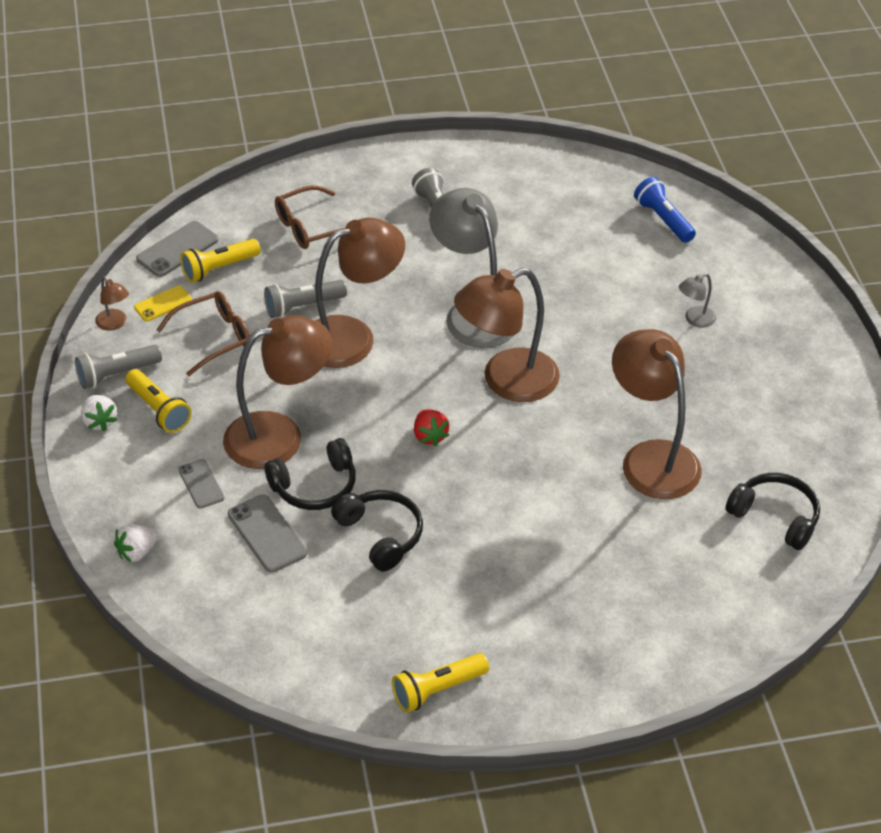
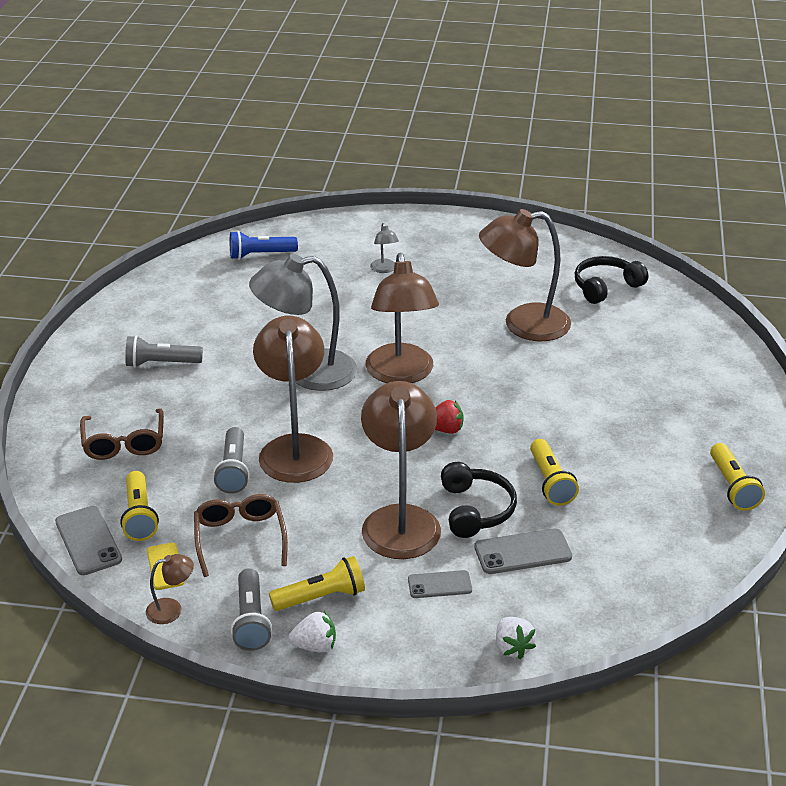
camera: 70 degrees left, 10 degrees down
(380, 535) = (551, 482): black headphones -> yellow flashlight

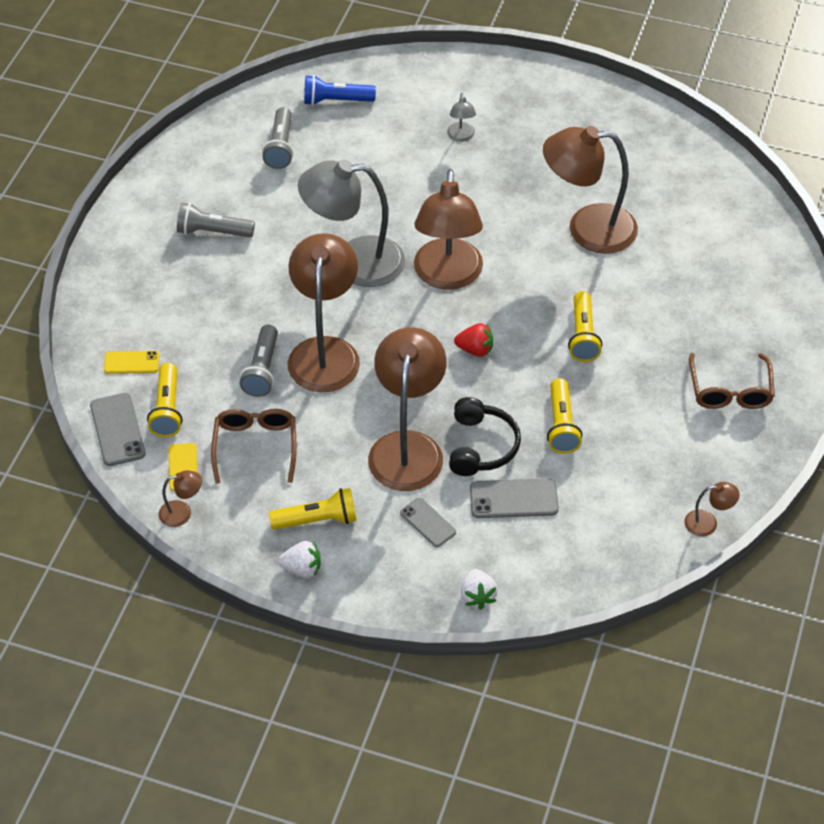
camera: 10 degrees right, 15 degrees up
(95, 480) = (131, 362): none -> yellow phone
(124, 443) = (164, 324): brown glasses -> brown glasses (730, 391)
(251, 620) = (251, 535): grey flashlight -> grey flashlight (280, 147)
(439, 585) = (428, 522): grey phone -> grey phone turned 45 degrees clockwise
(606, 287) = (689, 190): black headphones -> none
(726, 549) = (708, 523): none -> brown lamp
(733, 487) = (738, 455): yellow flashlight -> yellow flashlight (583, 336)

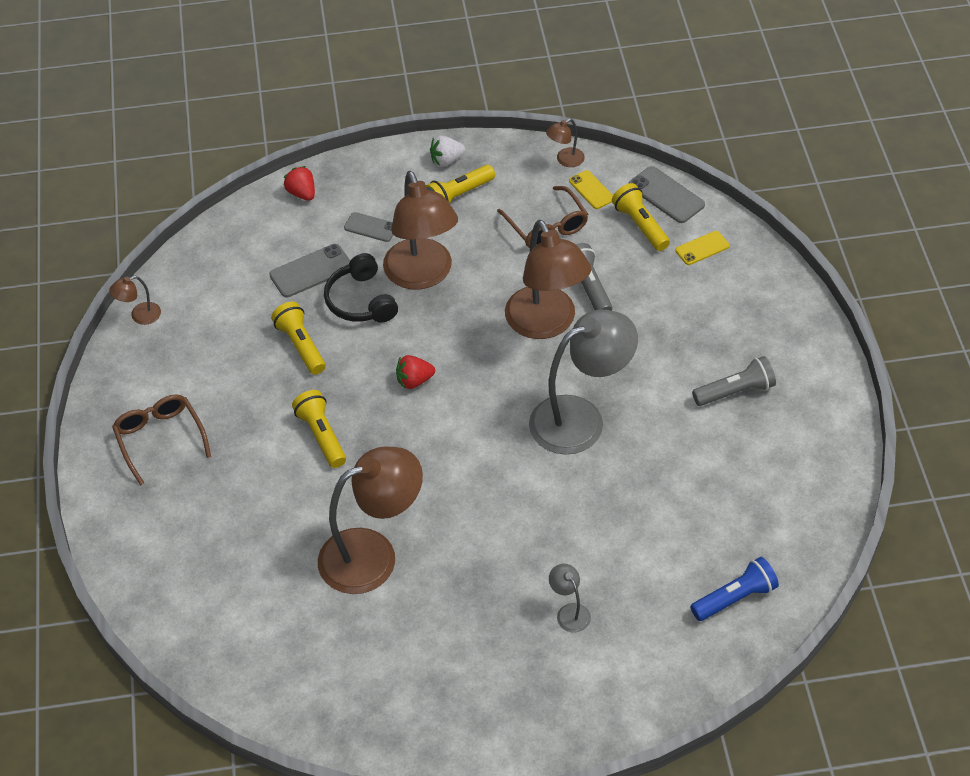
camera: 155 degrees right, 0 degrees up
(280, 147) = (747, 513): grey flashlight -> none
(447, 276) = (483, 441): brown lamp -> none
(477, 596) = (302, 193): white strawberry -> red strawberry

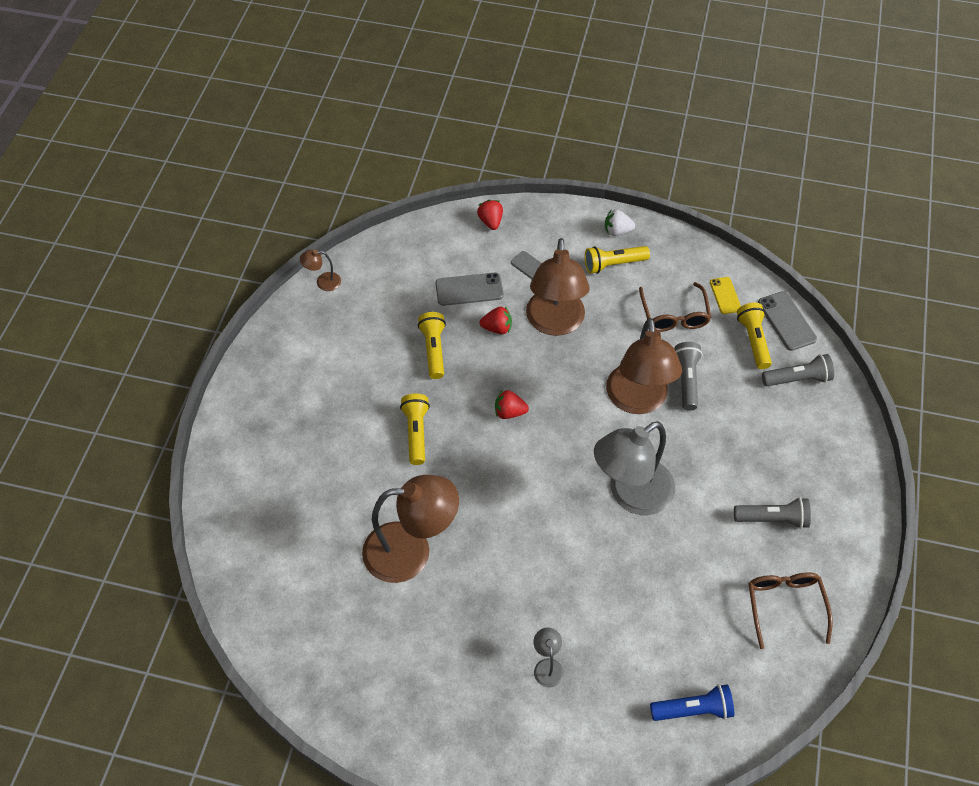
camera: 20 degrees right, 5 degrees up
(160, 438) = (292, 390): brown glasses -> brown glasses (785, 605)
(361, 301) = (497, 328): black headphones -> red strawberry
(565, 160) = (714, 262): brown lamp -> none
(580, 418) = (631, 495): grey lamp -> grey lamp turned 150 degrees clockwise
(702, 248) = (798, 379): yellow phone -> grey flashlight

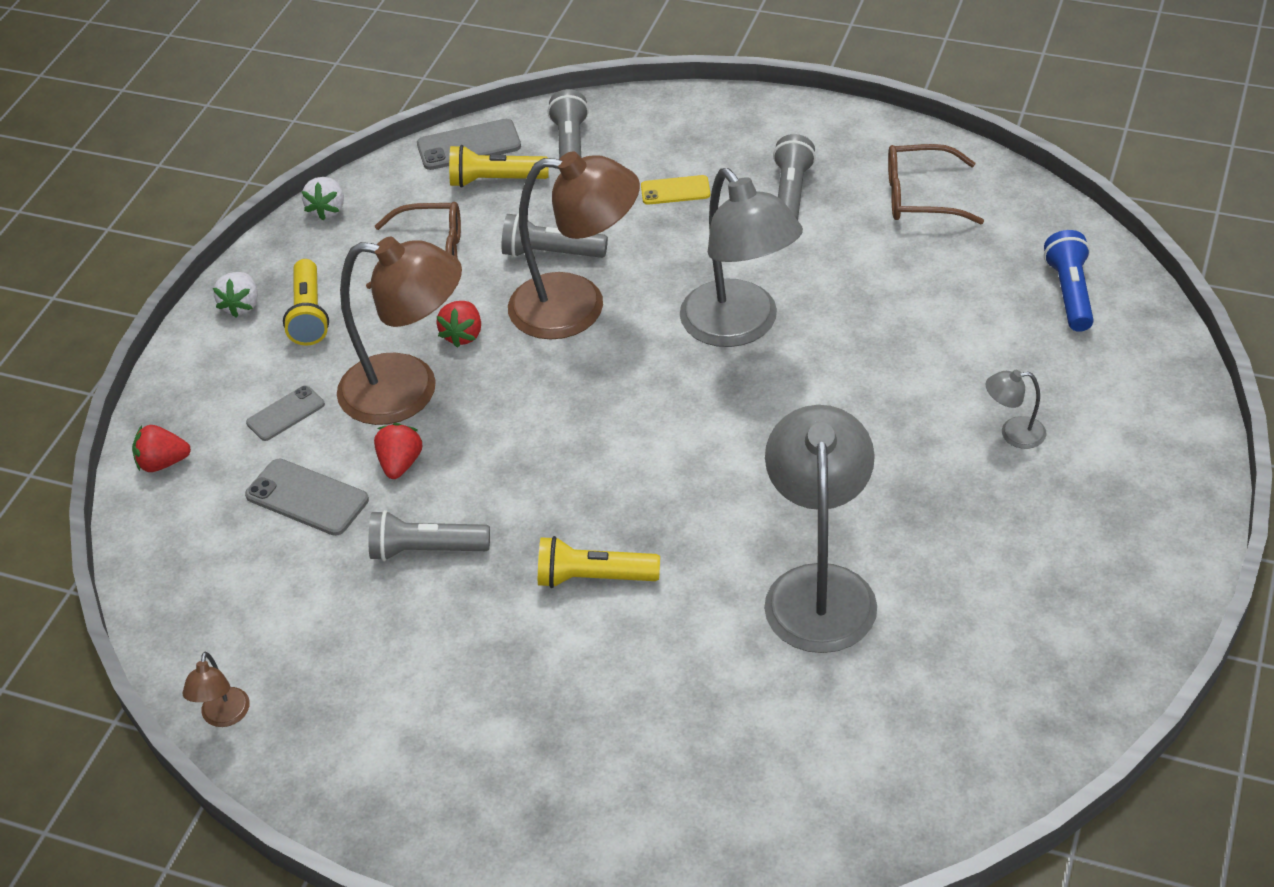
camera: 80 degrees left, 10 degrees down
(411, 551) = (819, 588): brown lamp -> grey lamp
(433, 350) = (425, 550): yellow flashlight -> grey flashlight
(469, 289) = (307, 498): grey phone -> grey phone turned 60 degrees counterclockwise
(509, 412) = (572, 455): red strawberry -> red strawberry (463, 335)
(708, 256) = (327, 210): none -> white strawberry
(725, 295) = (406, 200): yellow phone -> yellow phone (675, 190)

